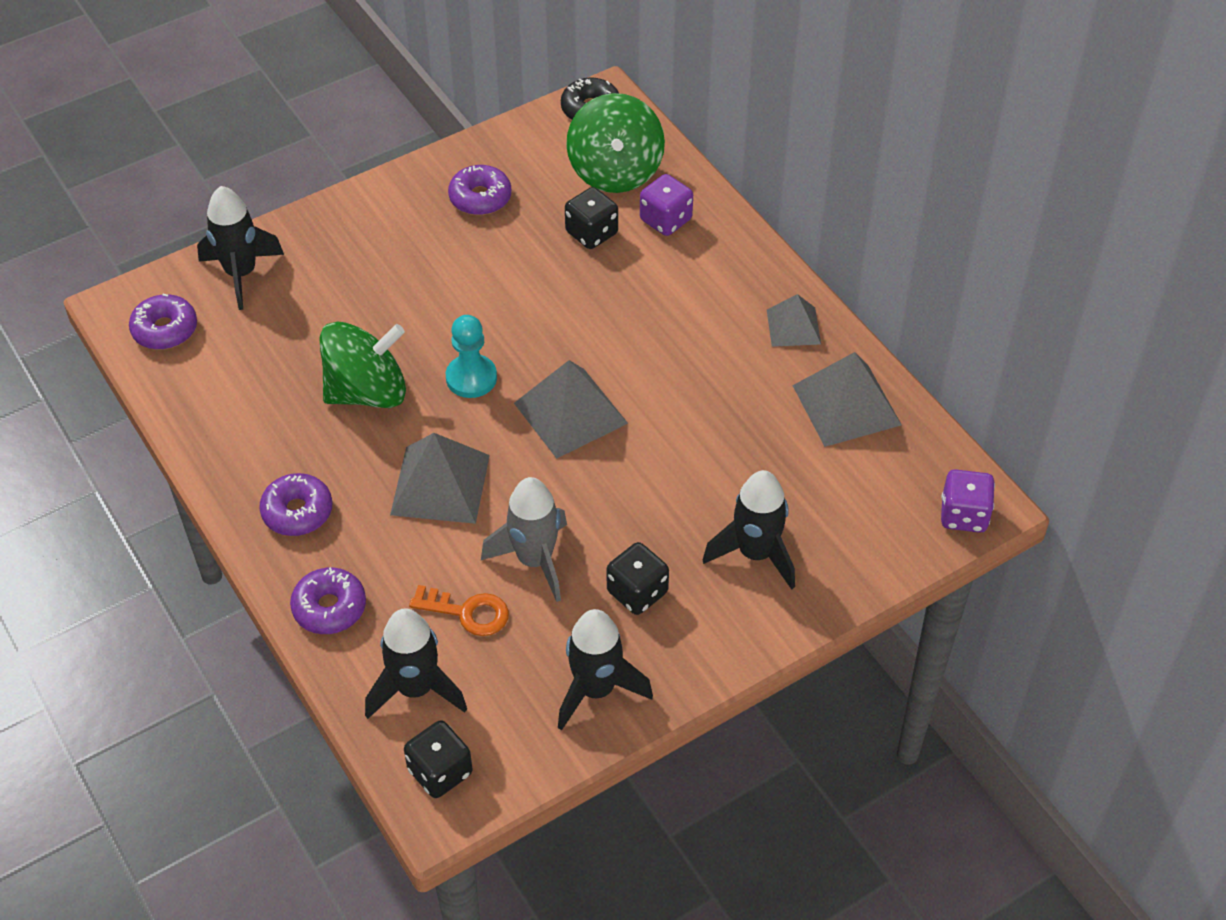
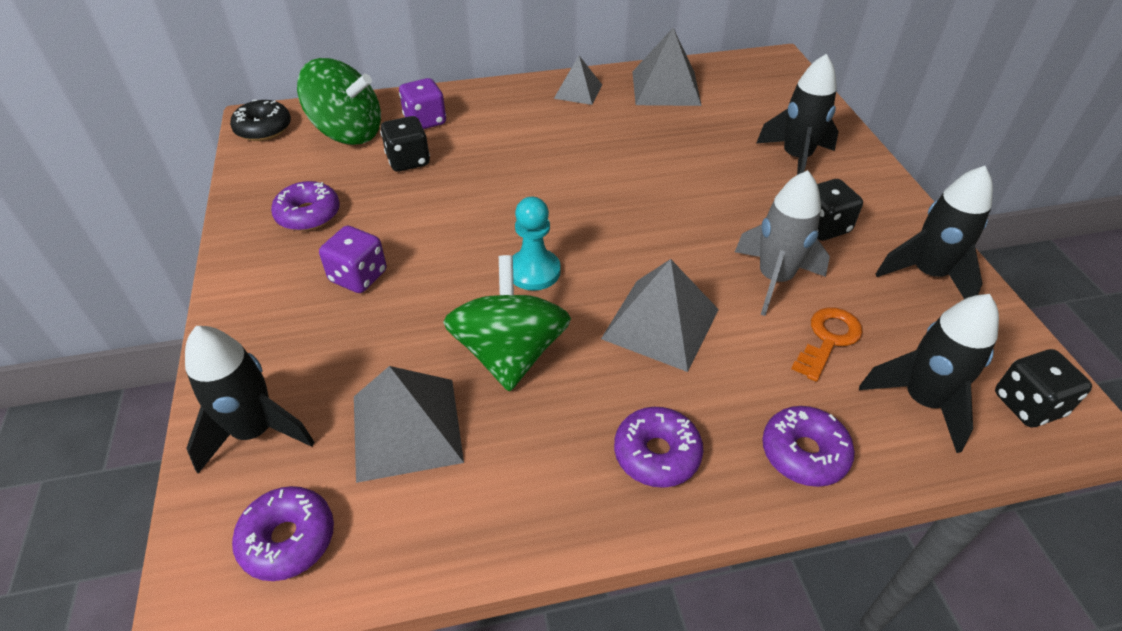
camera: 70 degrees left, 5 degrees down
(570, 412) = (609, 219): grey pyramid -> grey pyramid (406, 428)
(963, 515) = (783, 69): purple dice -> purple dice (358, 276)

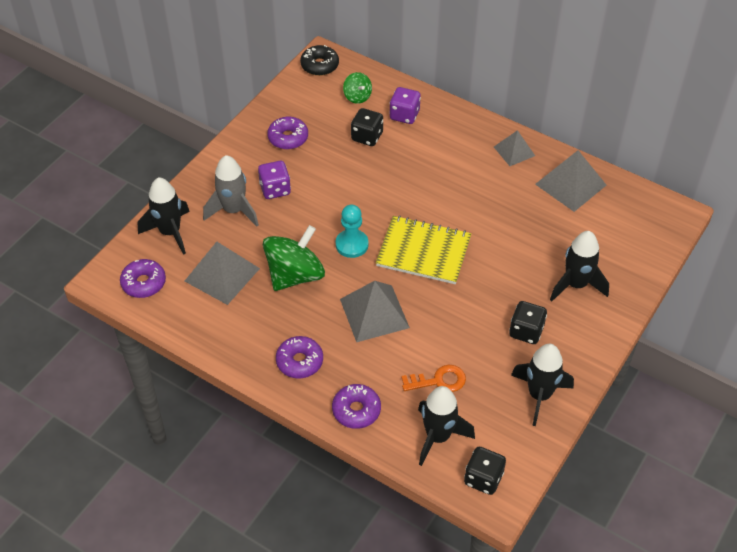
camera: 45 degrees right, 5 degrees up
(348, 133) = (357, 96): green spinning top -> green spinning top, size x0.50
(621, 225) = (423, 252): none -> yellow notebook
(774, 279) = (457, 336): grey rocket -> grey rocket (233, 210)

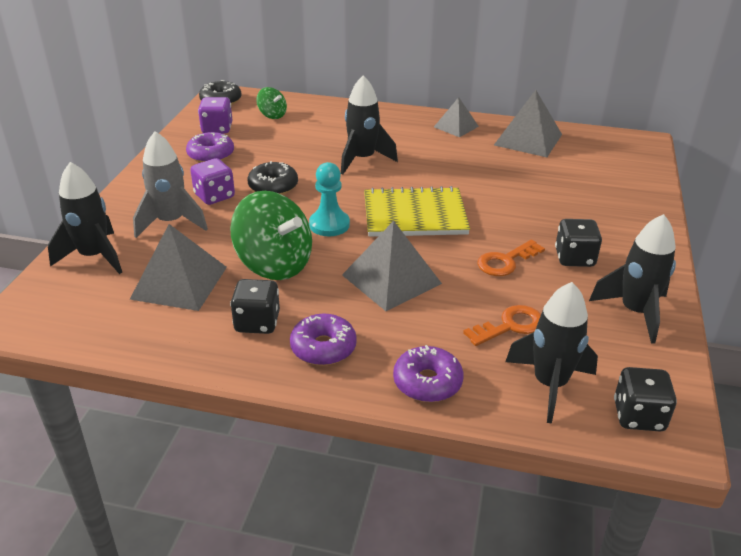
camera: 20 degrees left, 15 degrees down
(144, 283) = (72, 313): purple donut -> none
(295, 275) = (274, 264): green spinning top -> green spinning top turned 105 degrees clockwise
(325, 189) = (273, 186): none -> black donut
(367, 137) = (298, 140): black dice -> black dice (257, 322)
(404, 115) = (329, 120): purple dice -> purple dice (217, 129)
(470, 320) = (505, 261): none -> orange key
(576, 285) = (594, 210): black rocket -> black rocket (362, 159)

